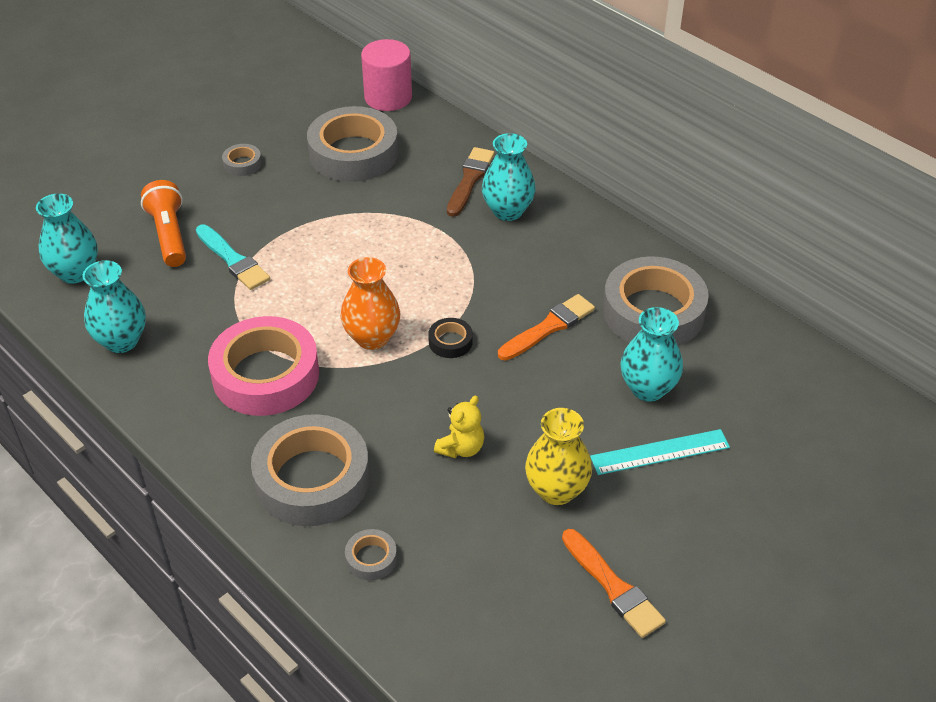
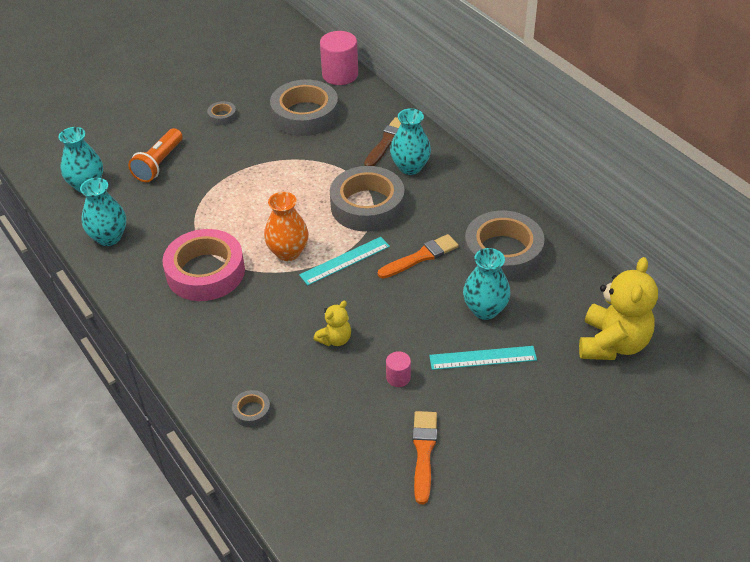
camera: 10 degrees right, 0 degrees up
(169, 235) = (159, 164): orange flashlight -> orange flashlight turned 150 degrees counterclockwise
(233, 260) = (200, 186): turquoise brush -> none
(312, 479) = (222, 350): grey tape -> grey tape (367, 206)
(450, 342) = (345, 261): black tape -> turquoise ruler
(556, 490) = (398, 377): yellow vase -> pink cylinder
(613, 586) = (424, 452): orange brush -> orange brush turned 150 degrees counterclockwise
(819, 416) = (612, 344): none -> yellow teddy bear

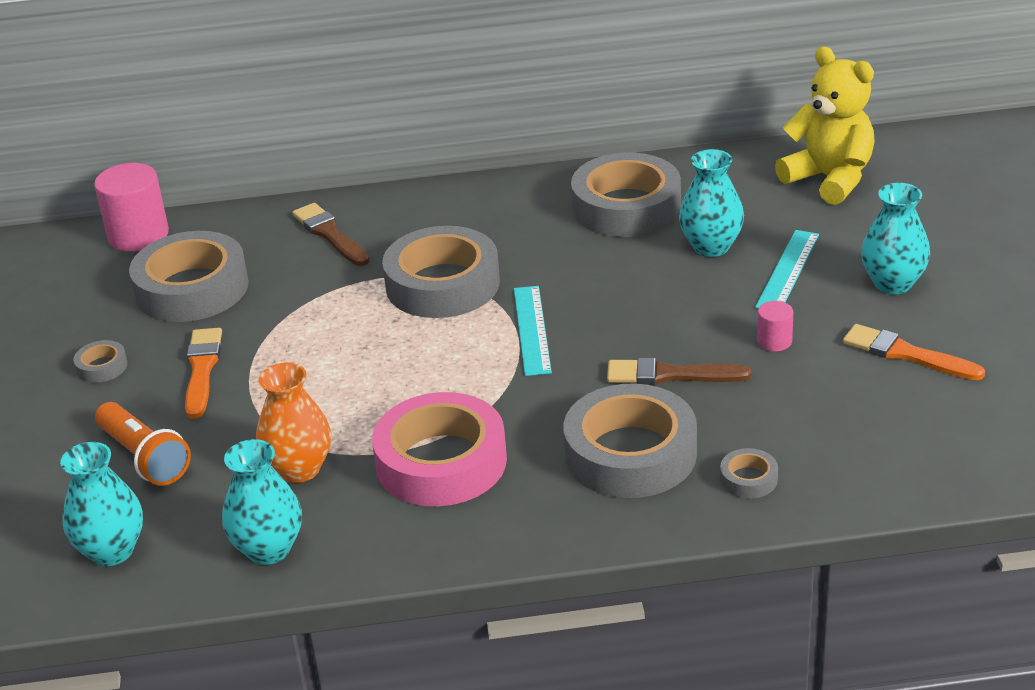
camera: 60 degrees left, 10 degrees down
(250, 348) = (630, 453): none -> grey tape
(288, 252) = (471, 374): orange vase -> orange vase (299, 469)
(335, 339) = (671, 375): yellow teddy bear -> brown brush
(410, 167) = (402, 230): turquoise vase -> turquoise vase (893, 283)
(420, 257) = (579, 268): orange brush -> orange brush (202, 370)

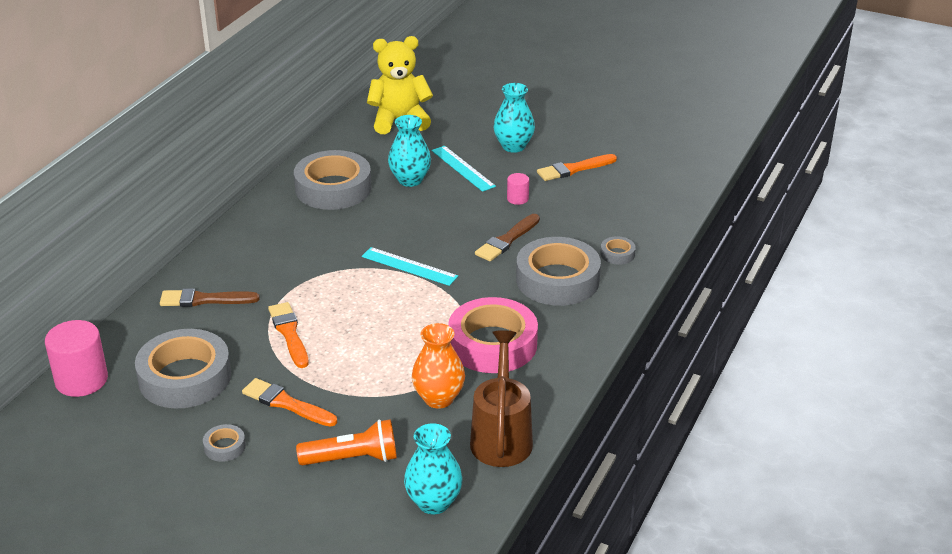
camera: 60 degrees left, 0 degrees up
(268, 549) = (501, 436): turquoise vase -> brown watering can
(323, 312) = (289, 333): none -> orange brush
(442, 284) = (321, 279): grey tape -> none

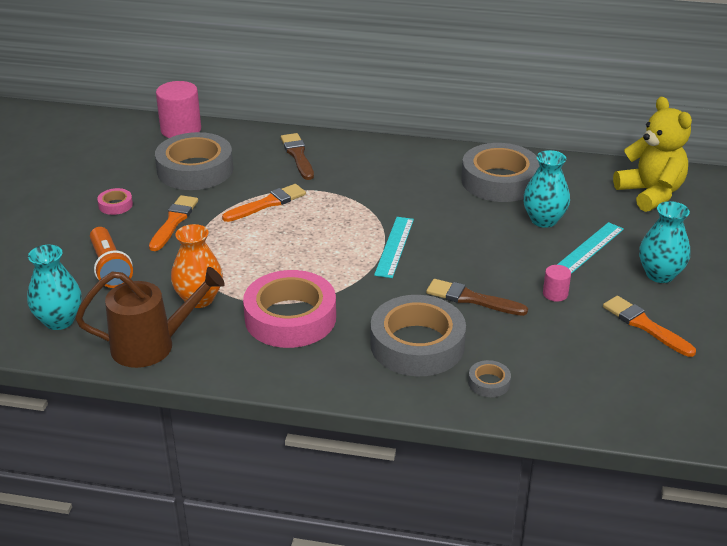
camera: 75 degrees right, 0 degrees up
(224, 447) = (115, 205): grey tape -> pink tape

